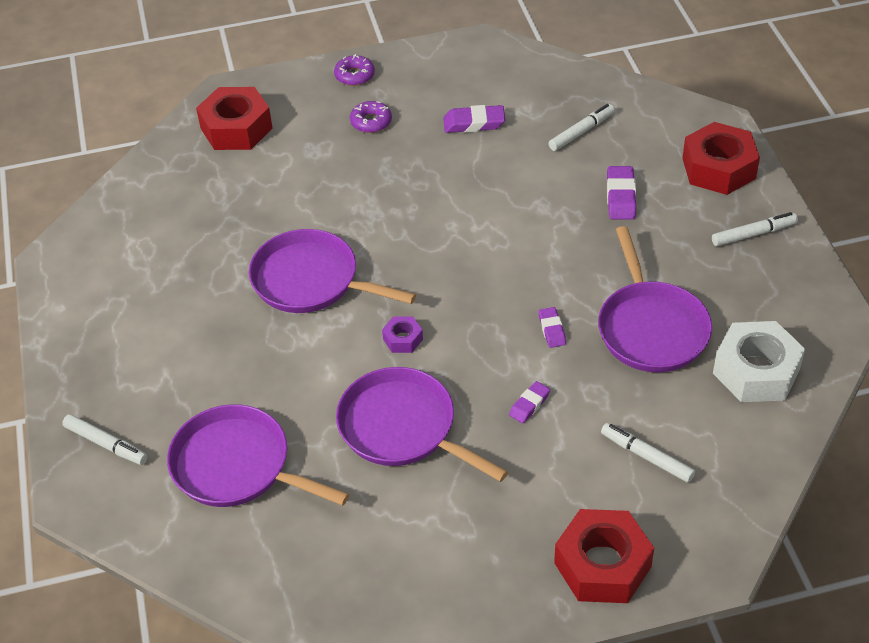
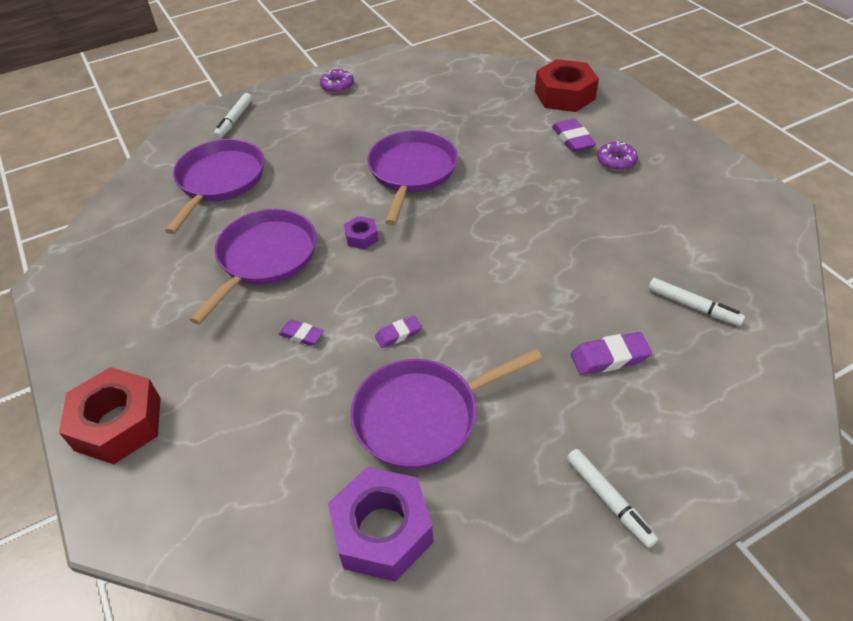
camera: 75 degrees right, 0 degrees up
(354, 75) = (670, 138): purple donut -> purple donut (337, 86)
(474, 123) = (655, 224): purple eraser -> purple eraser (572, 139)
(646, 457) = (247, 439): white marker -> none
(718, 168) = (708, 446): red nut -> none
(756, 371) = (382, 531): white nut -> purple nut

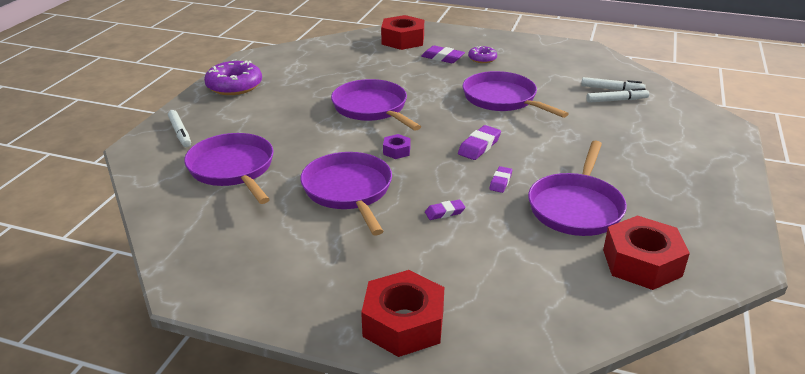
camera: 45 degrees left, 15 degrees down
(337, 86) = (234, 85): purple donut -> purple donut, size x1.80
(382, 531) = (641, 263): purple nut -> red nut
(555, 229) = (502, 99): none -> purple pan
(609, 357) = (616, 137): purple eraser -> purple eraser (479, 146)
(609, 500) = (707, 187): white marker -> white marker (611, 89)

